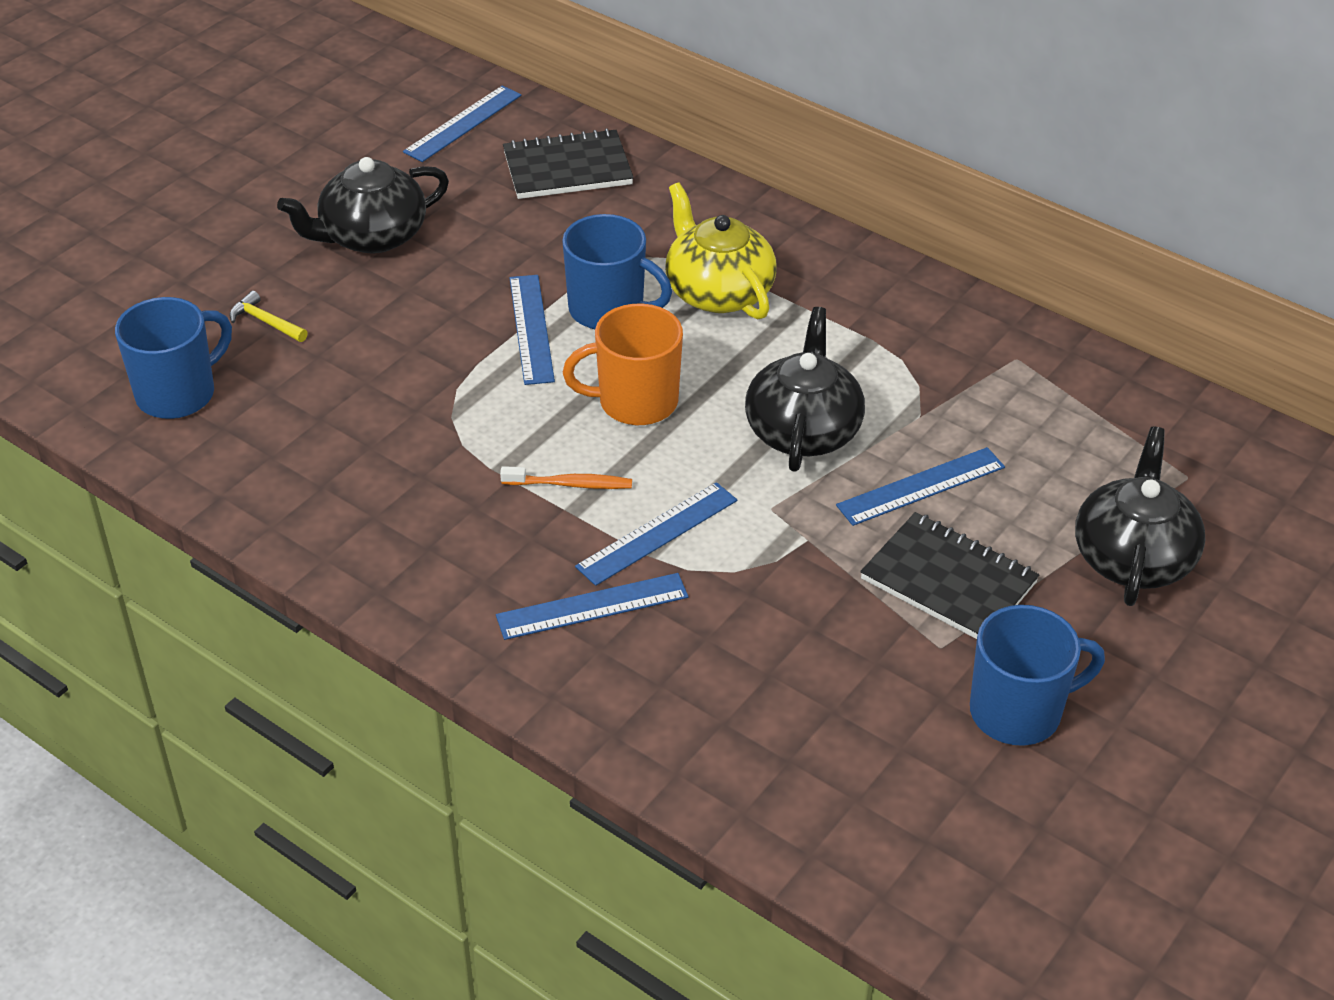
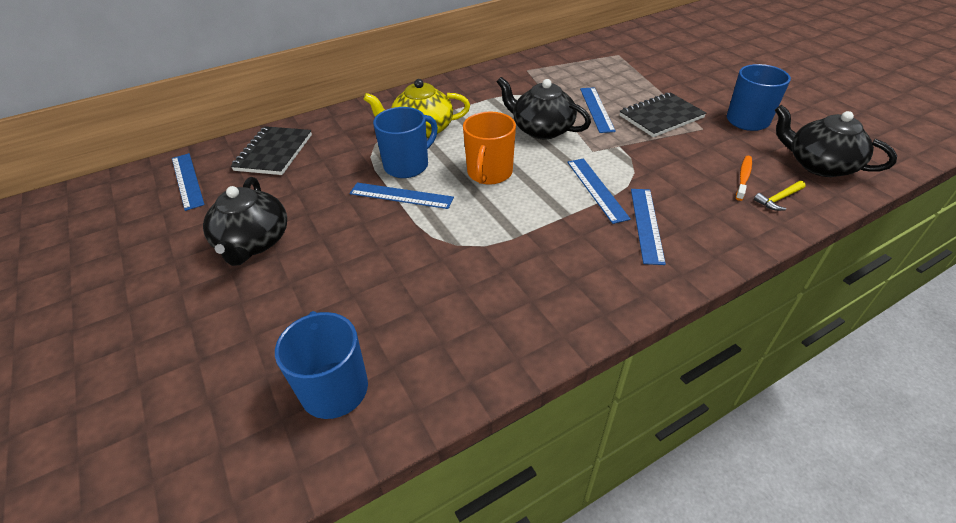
camera: 65 degrees left, 0 degrees up
(265, 322) = (293, 316): yellow hammer -> yellow hammer (778, 199)
(569, 484) = (543, 211): orange toothbrush -> orange toothbrush (743, 178)
(1133, 557) = (660, 75): black teapot -> black teapot (819, 165)

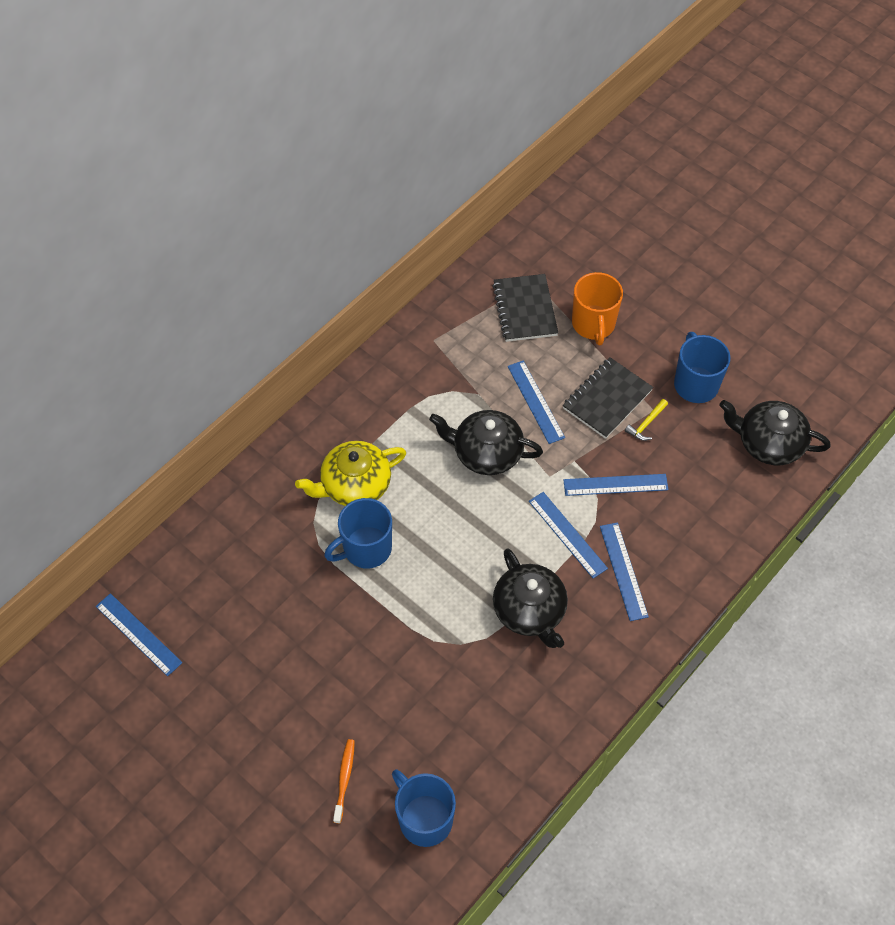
camera: 20 degrees left, 15 degrees up
(253, 242) = (266, 696): black teapot -> black teapot (530, 611)
(274, 152) = (207, 566): black notebook -> black notebook (525, 309)
(401, 195) = (379, 595): blue ruler -> blue ruler (615, 485)
(407, 165) = (366, 549): blue mug -> blue mug turned 150 degrees counterclockwise
(489, 173) = (455, 538): orange mug -> orange mug (593, 324)
(743, 178) = (701, 481): orange toothbrush -> orange toothbrush (344, 780)
(778, 199) = (734, 504): yellow hammer -> yellow hammer (646, 424)

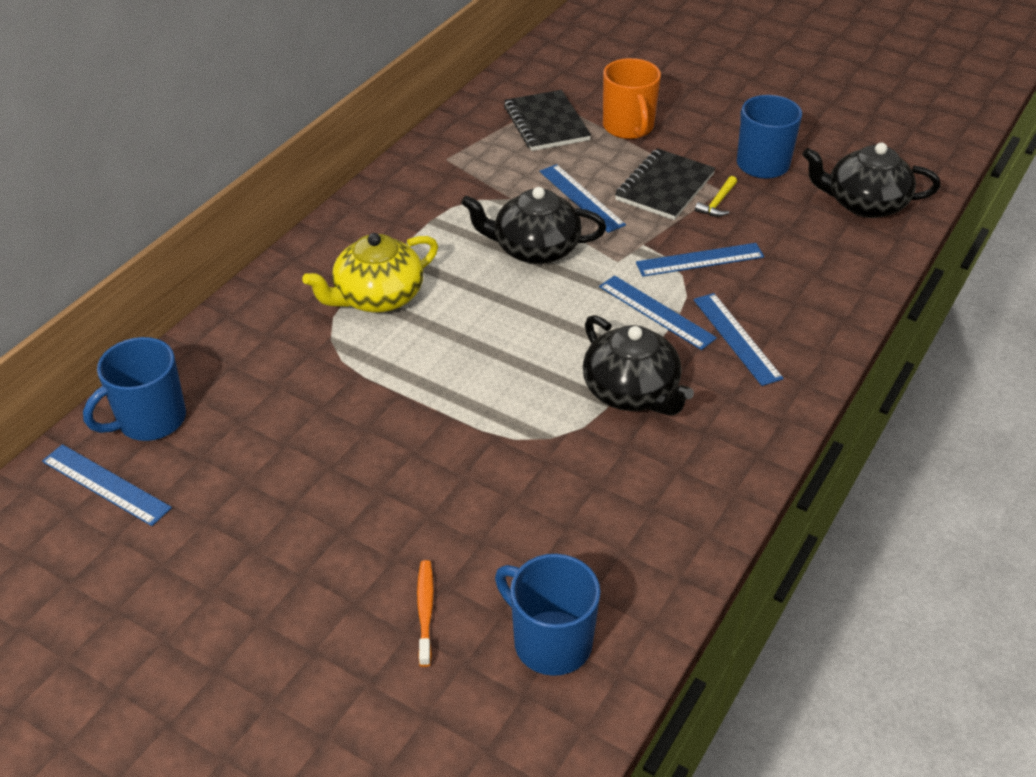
camera: 10 degrees left, 15 degrees down
(366, 549) = (404, 356): blue mug -> blue mug (150, 420)

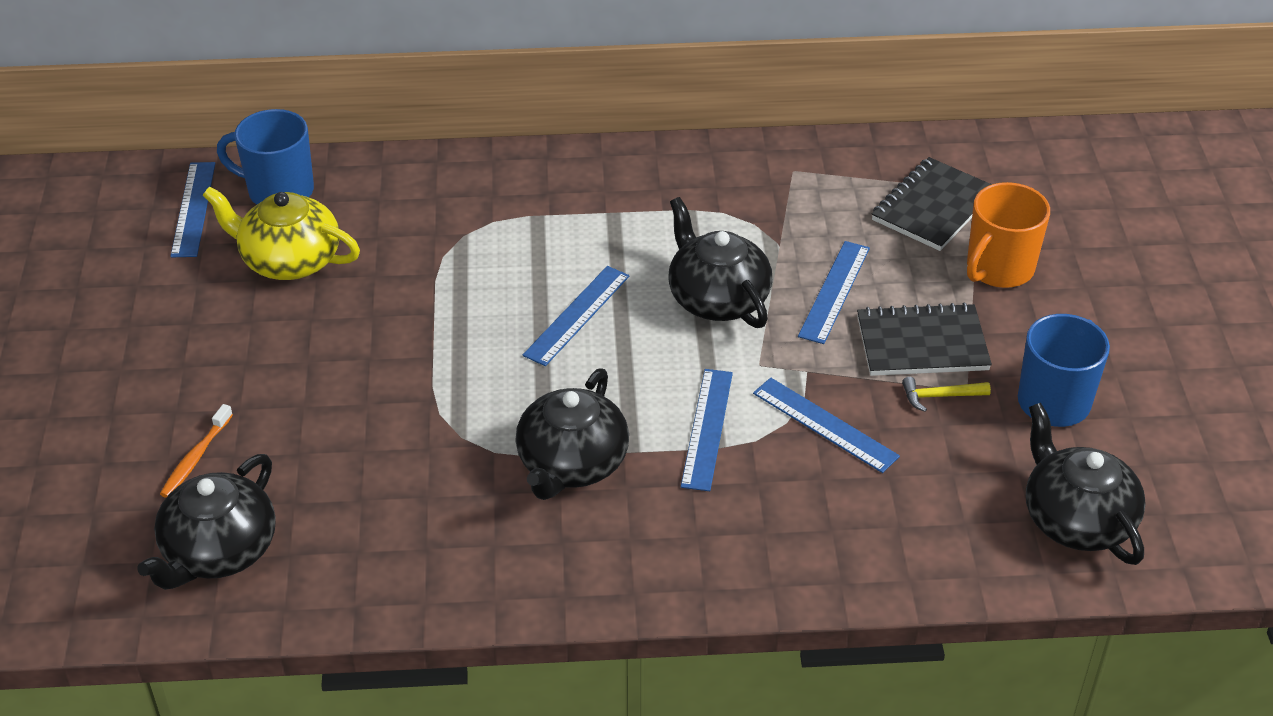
camera: 55 degrees right, 0 degrees up
(377, 297) = (544, 233): yellow teapot -> yellow teapot (289, 260)
(425, 612) = (196, 457): orange toothbrush -> orange toothbrush turned 150 degrees clockwise
(550, 642) = (218, 551): blue mug -> black teapot
(736, 338) = (725, 507): blue ruler -> blue ruler (577, 315)

